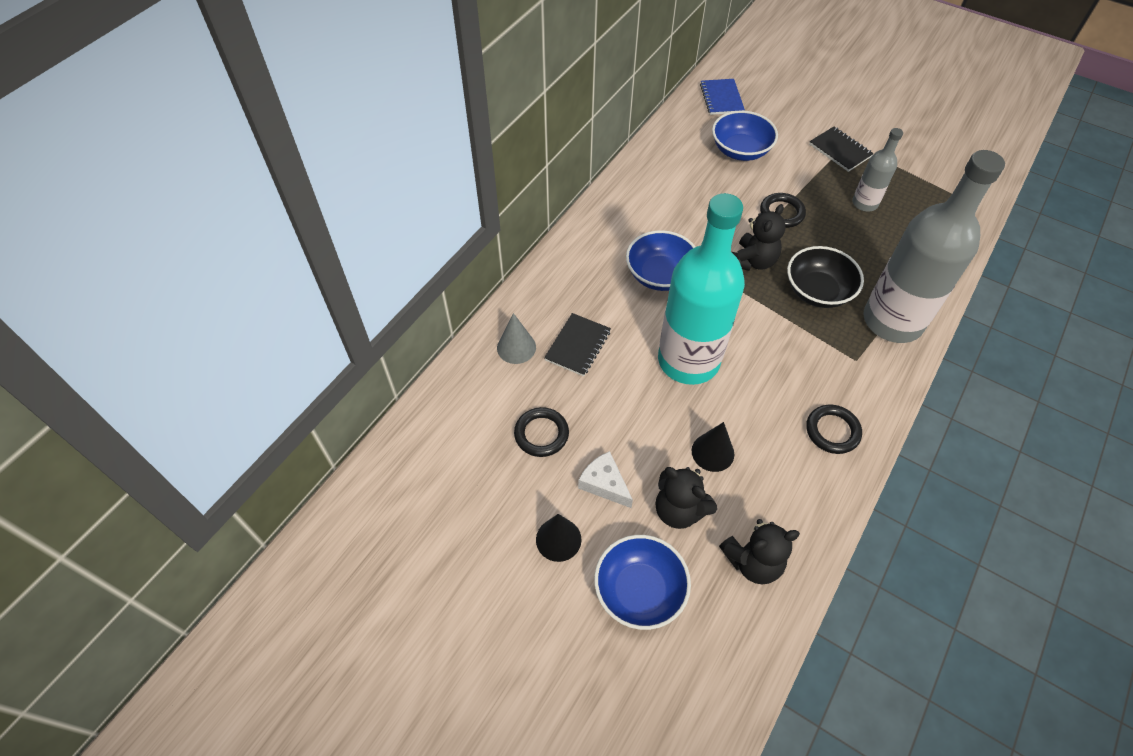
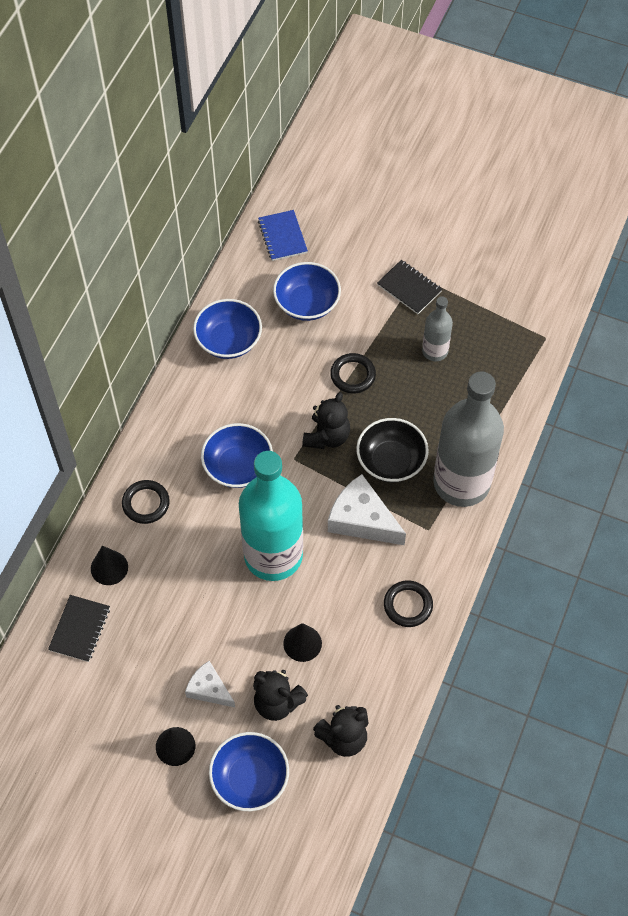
camera: 10 degrees left, 5 degrees up
(516, 347) = (109, 567): grey cone -> black cone
(541, 434) = (146, 651): black ring -> black ring (146, 503)
(577, 346) = (167, 556): black notebook -> black notebook (80, 629)
(662, 170) = (228, 340): none -> blue bowl
(785, 340) = (361, 519): none -> white cheese

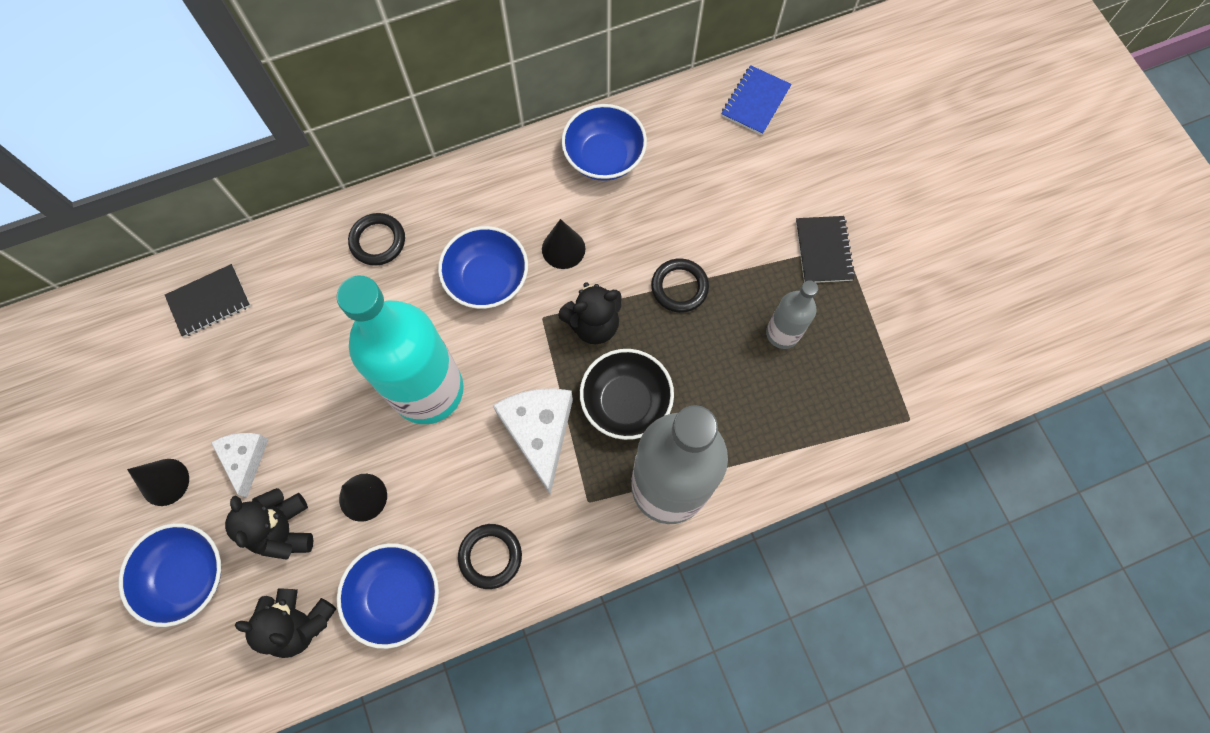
camera: 45 degrees right, 10 degrees up
(109, 567) = (289, 270): black cone -> black cone (563, 249)
(307, 303) = (710, 182): blue bowl -> blue bowl (396, 596)

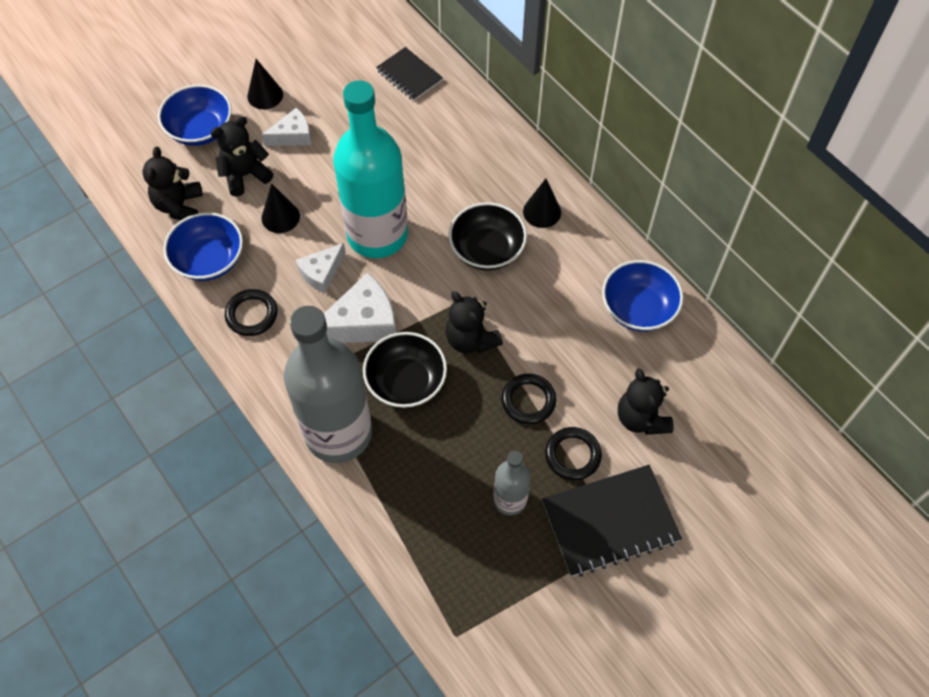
camera: 75 degrees right, 10 degrees down
(378, 241) = (495, 165): black ring -> black ring (572, 455)
(459, 464) = (321, 273): none -> white cheese
(487, 279) = (487, 250): blue bowl -> black bowl
(563, 249) = (535, 299): black cone -> black cone (542, 212)
(724, 191) = (641, 418): none -> black teddy bear
(755, 102) = (753, 426): blue notebook -> none
(823, 250) = (610, 521): black notebook -> black notebook, size x1.64

